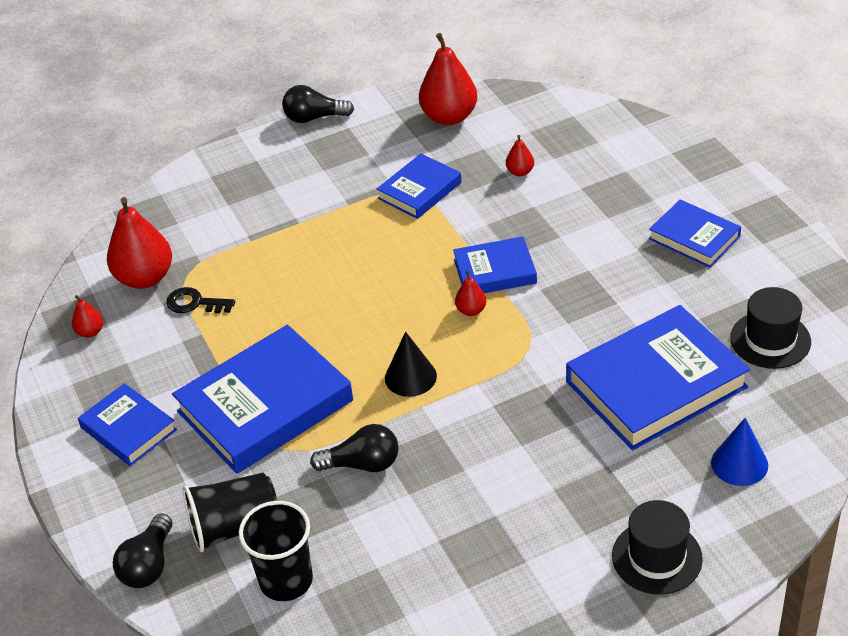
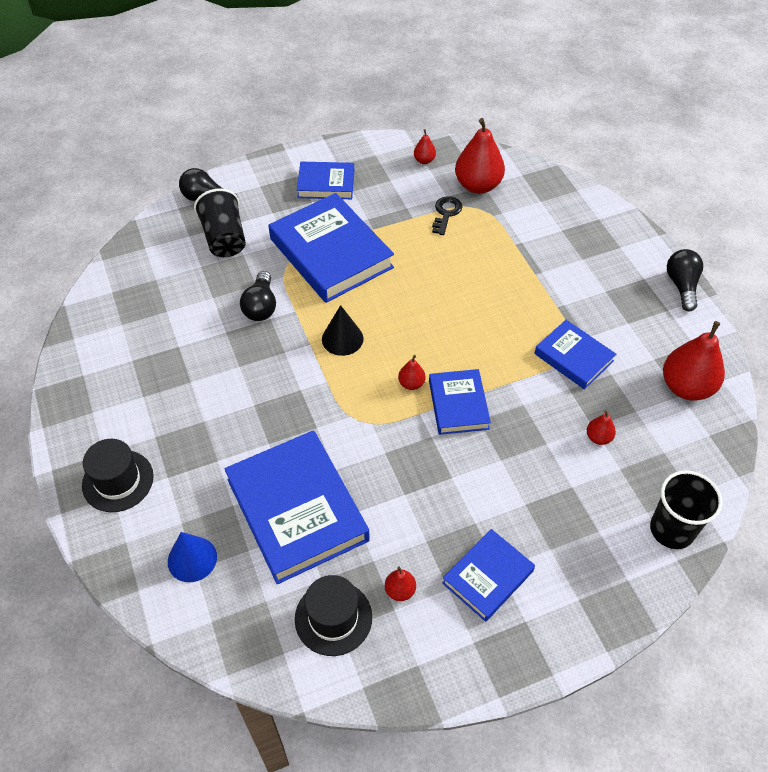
camera: 90 degrees right, 10 degrees up
(128, 429) = (326, 184): blue book -> blue book turned 45 degrees clockwise
(286, 580) = (171, 264): black cup -> black cup (672, 530)
(726, 295) = (400, 590): none -> red pear

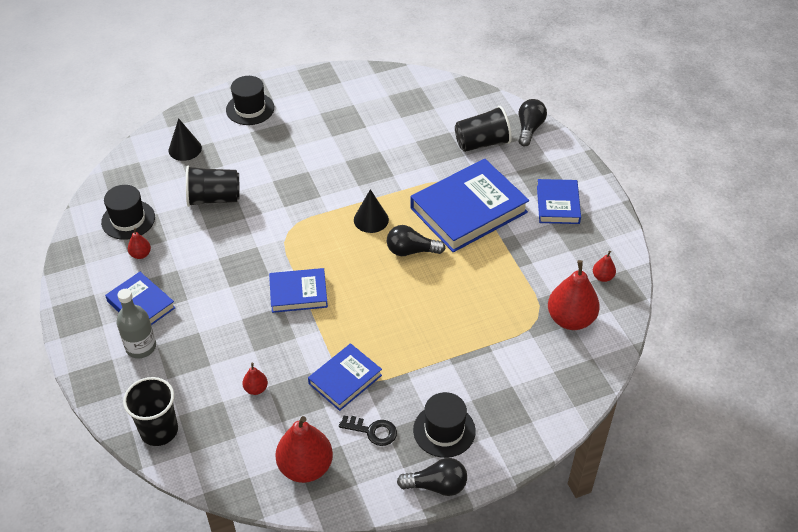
camera: 90 degrees right, 5 degrees down
(192, 559) = (185, 149): blue cone -> black cone
(261, 306) = (406, 169): black light bulb -> black light bulb (411, 251)
(297, 510) = (214, 198): blue book -> black cup
(411, 383) = (322, 263): red pear -> none
(446, 213) = (527, 292): black key -> black key (372, 431)
(556, 567) = (141, 347): none -> grey bottle
(621, 279) = (444, 430): none -> black hat

